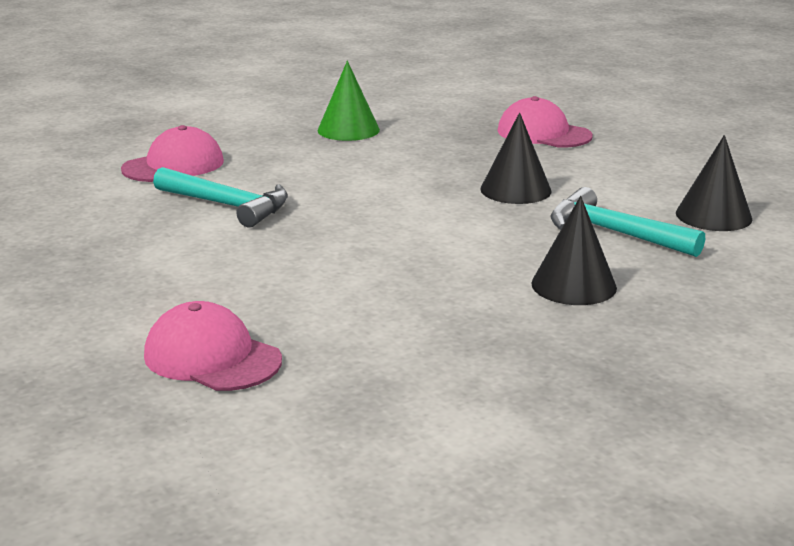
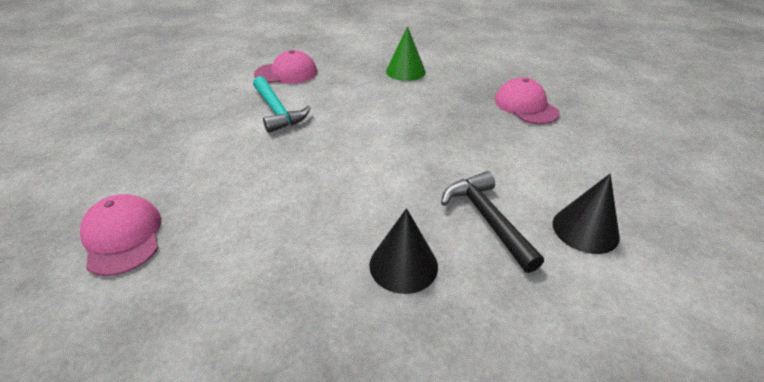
camera: 30 degrees right, 15 degrees up
(515, 190) = (456, 152): black cone -> none
(614, 232) = (487, 219): turquoise hammer -> black hammer

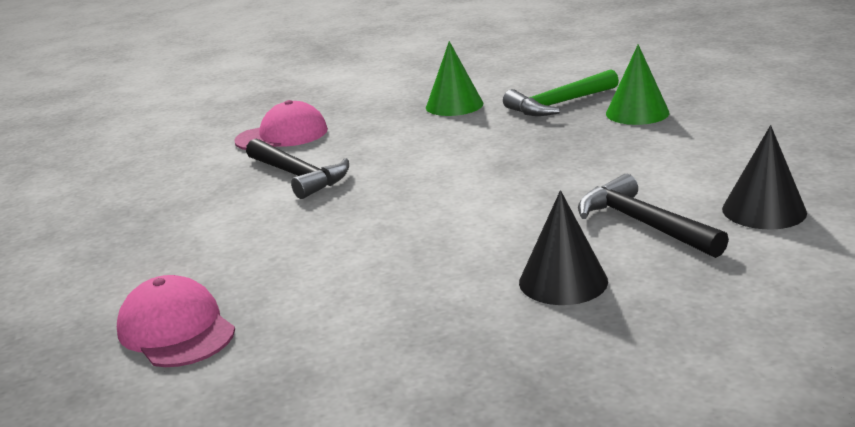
camera: 10 degrees left, 15 degrees down
(277, 111) = (298, 176): turquoise hammer -> black hammer
(475, 85) = (559, 104): none -> green hammer
(525, 106) = (637, 113): pink cap -> green cone

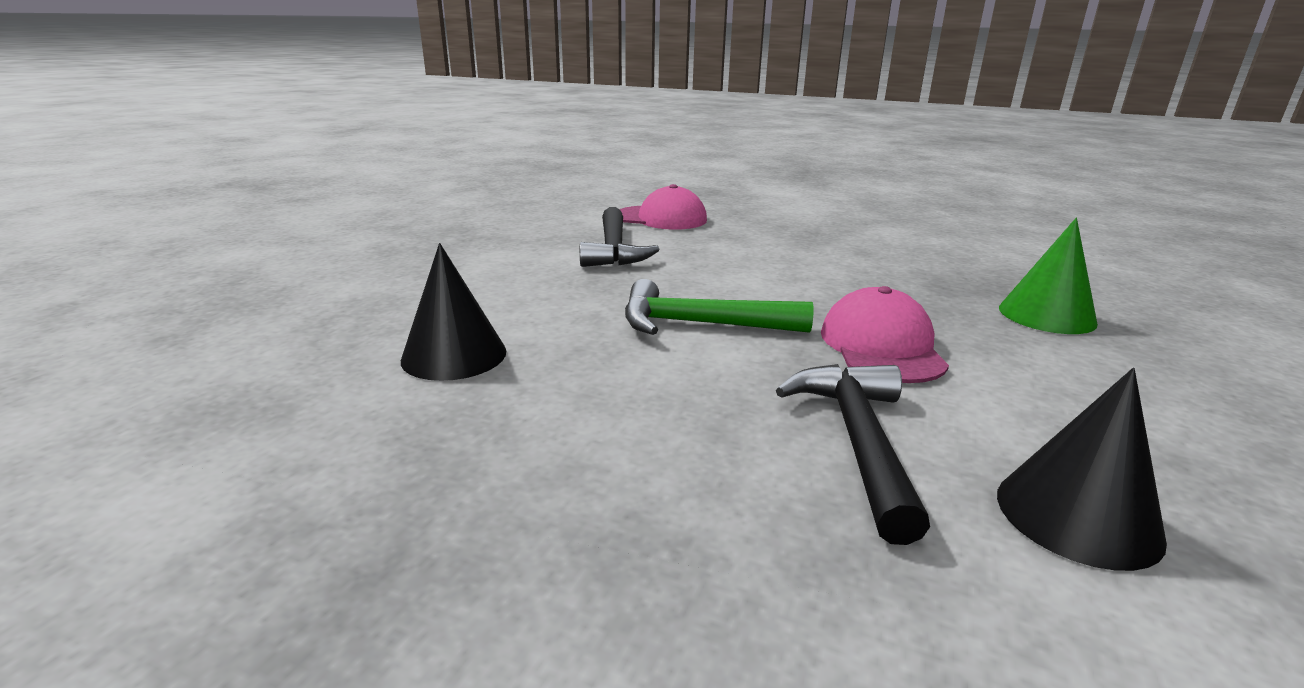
camera: 35 degrees right, 0 degrees up
(176, 330) = (307, 323): pink cap -> pink cap (881, 346)
(454, 105) = (844, 242): green cone -> none
(559, 104) = (959, 275): green hammer -> green hammer (701, 324)
(563, 281) = (648, 458): black cone -> black cone (454, 355)

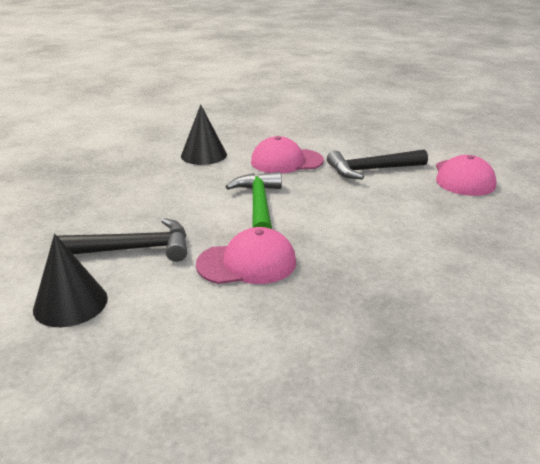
camera: 80 degrees right, 5 degrees up
(545, 291) = (286, 161): none -> pink cap
(1046, 315) = (341, 352): green cone -> none

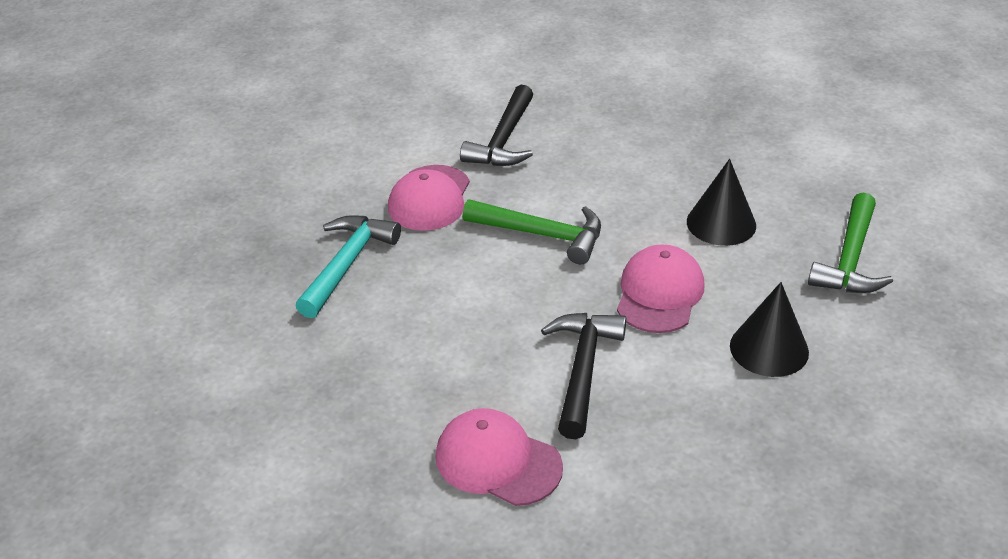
camera: 115 degrees right, 10 degrees up
(70, 303) = (442, 102): black cone -> black cone (769, 348)
(214, 124) = (849, 259): none -> green hammer
(367, 278) = (347, 264): none -> turquoise hammer

